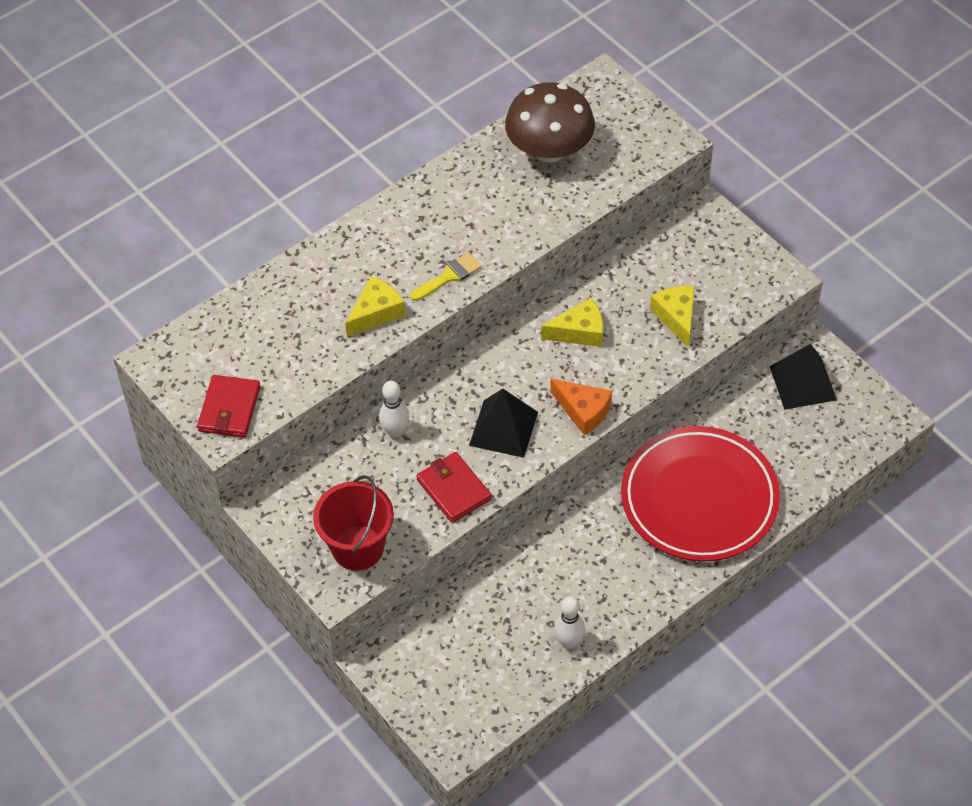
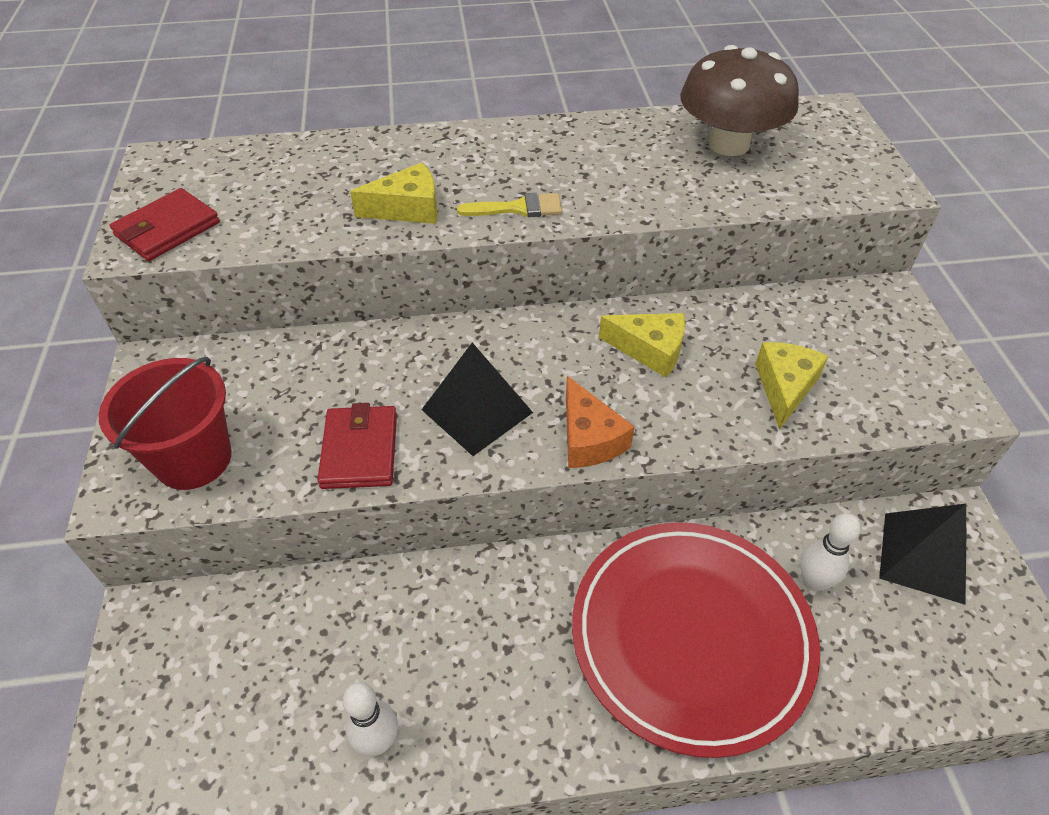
camera: 30 degrees right, 5 degrees down
(395, 431) = (357, 355): white bowling pin -> white bowling pin (813, 581)

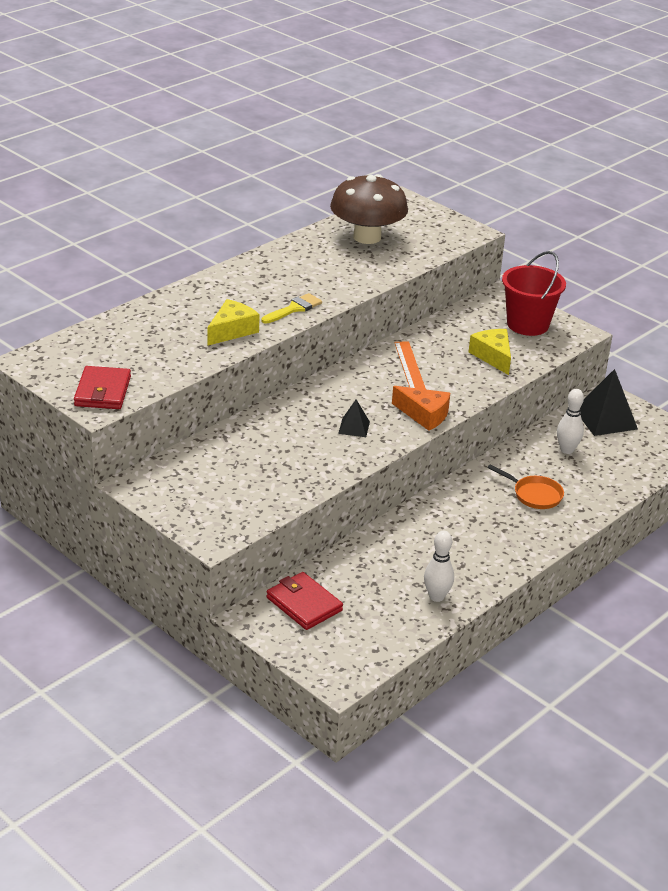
camera: 40 degrees left, 15 degrees down
(193, 459) = (230, 509): red bucket -> red bucket (528, 324)
(360, 450) = (315, 468): red wallet -> red wallet (304, 604)
(477, 411) = (354, 427): black pyramid -> black pyramid, size x0.53
(650, 350) = (409, 366): yellow cheese -> orange ruler
(691, 637) = (534, 495): red plate -> orange pan

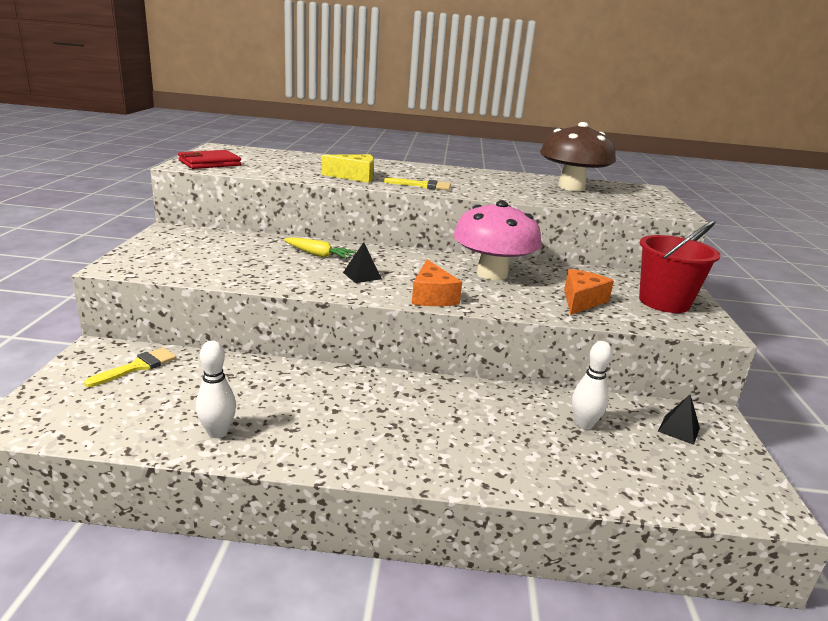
camera: 50 degrees right, 10 degrees down
(286, 429) = (318, 255): none -> yellow carrot
(304, 604) = (137, 366): red wallet -> yellow brush
(409, 366) = (492, 274): orange ruler -> pink mushroom
(493, 356) = (581, 301): yellow cheese -> orange cheese
(534, 495) = (476, 431): orange pan -> none
(605, 419) = (678, 429): black pyramid -> black pyramid, size x0.53

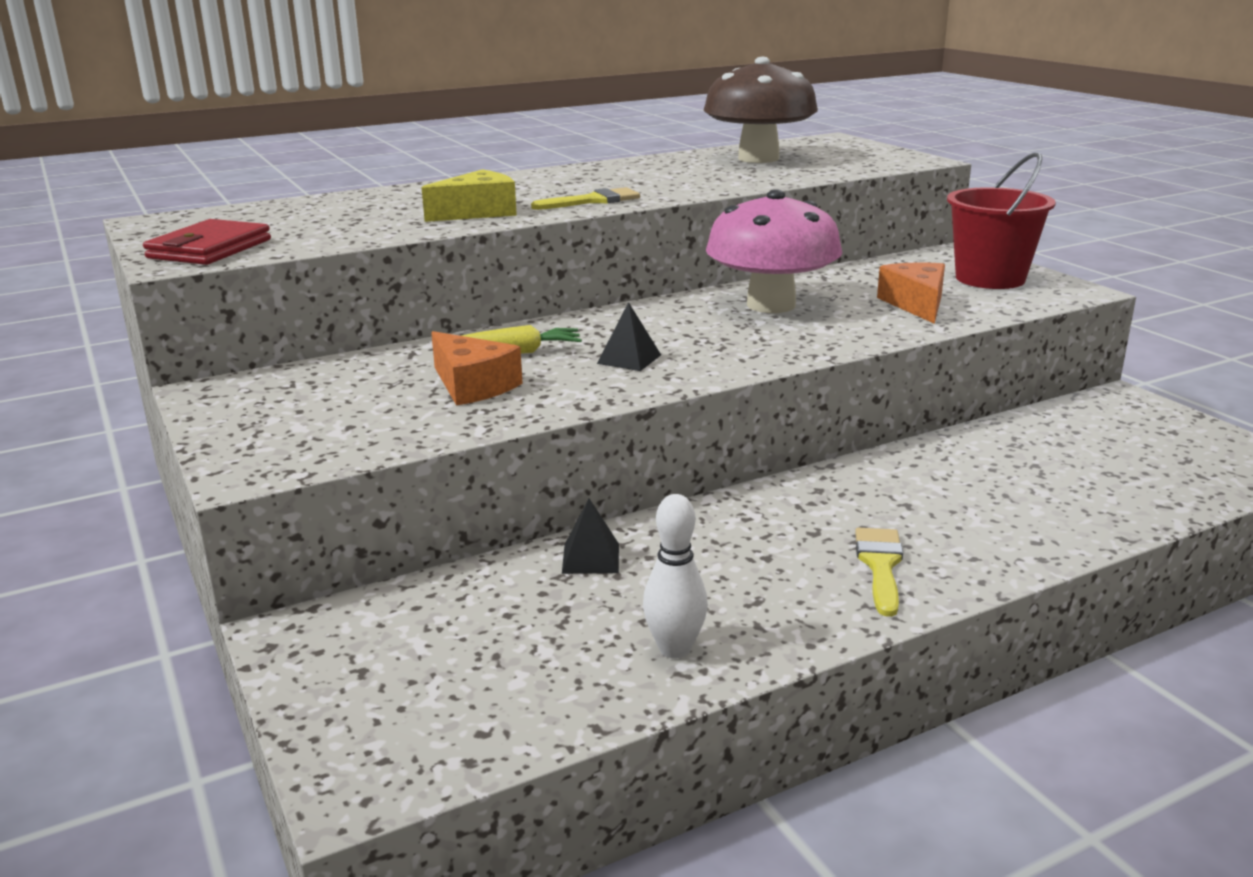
camera: 30 degrees left, 0 degrees up
(137, 366) = (406, 625): yellow brush -> yellow brush (880, 565)
(432, 296) = (760, 355): orange cheese -> orange cheese (472, 386)
(584, 424) = (1030, 455): white bowling pin -> none
(678, 429) = (1112, 423): black pyramid -> black pyramid (590, 558)

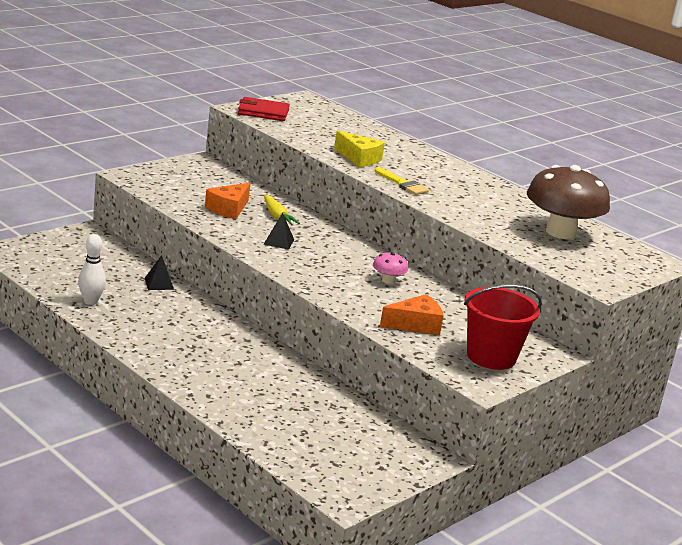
camera: 70 degrees right, 0 degrees up
(771, 305) = (388, 280): pink mushroom -> pink mushroom, size x0.43
(880, 565) = (171, 350): yellow brush -> none

